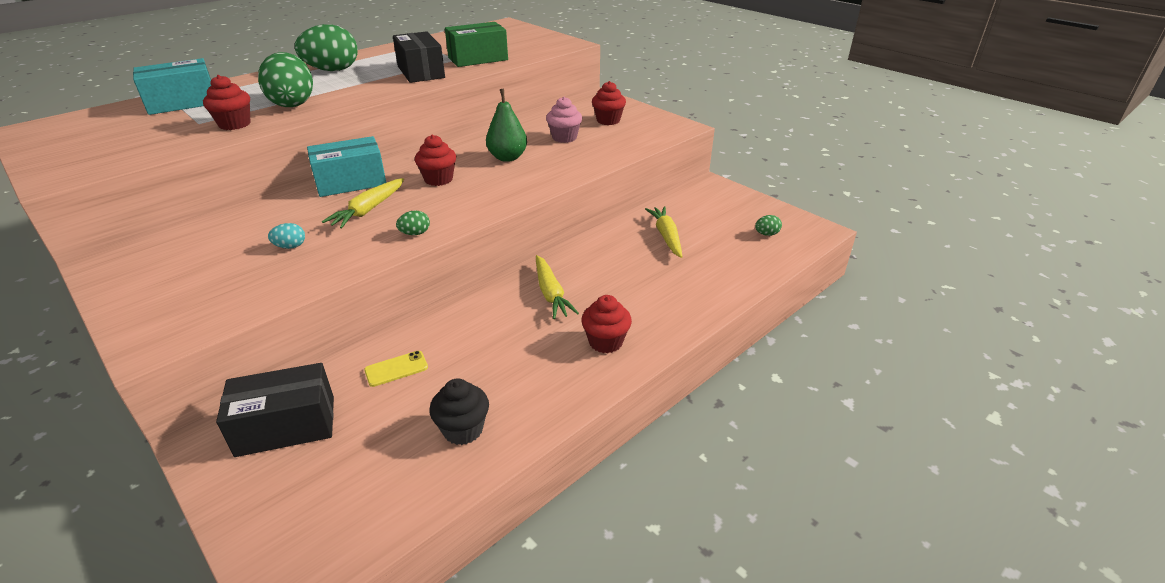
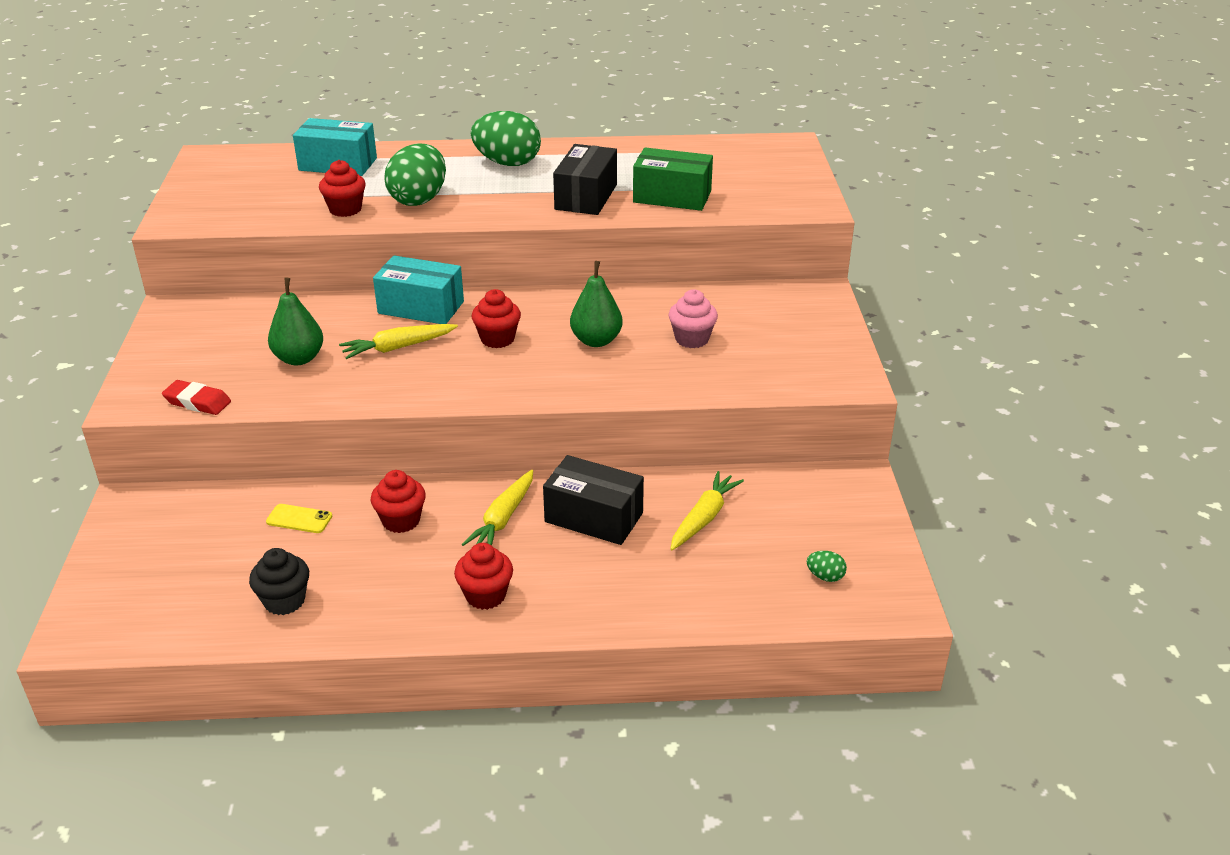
camera: 40 degrees right, 0 degrees up
(230, 312) = (197, 402): none -> red eraser
(286, 426) = (182, 522): black box -> black box (594, 517)
(290, 246) = (299, 358): turquoise egg -> green pear
(415, 233) = (403, 393): green egg -> none
(608, 120) = (777, 335): red cupcake -> red cupcake (401, 521)

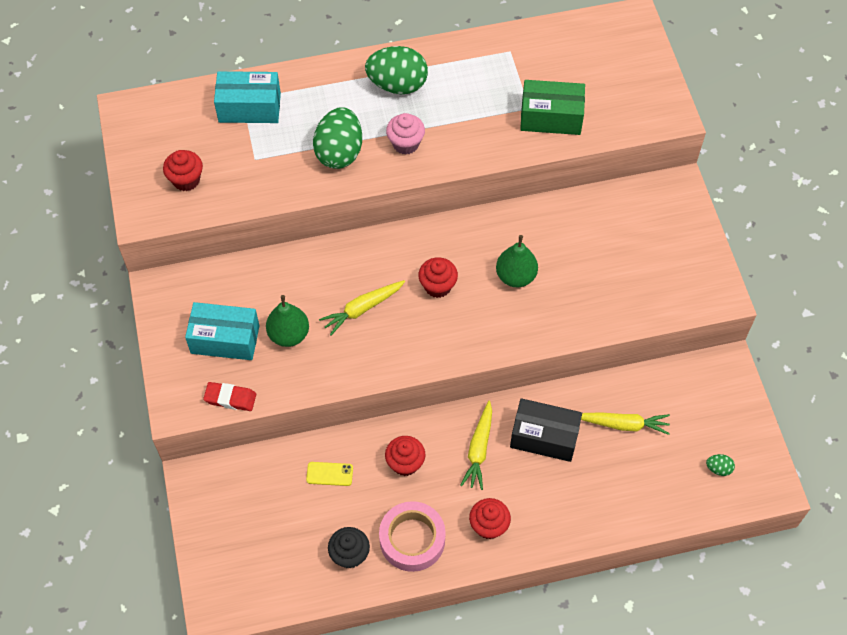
camera: 10 degrees left, 25 degrees up
(345, 209) = (282, 176): red cupcake -> red cupcake (186, 180)
(375, 596) = (412, 539): none -> pink tape
(421, 307) = (363, 255): turquoise box -> turquoise box (225, 339)
(586, 197) = (479, 128): black box -> none
(692, 339) = (589, 263): pink cupcake -> pink cupcake (405, 143)
(704, 518) = (623, 424): yellow carrot -> yellow carrot turned 75 degrees clockwise

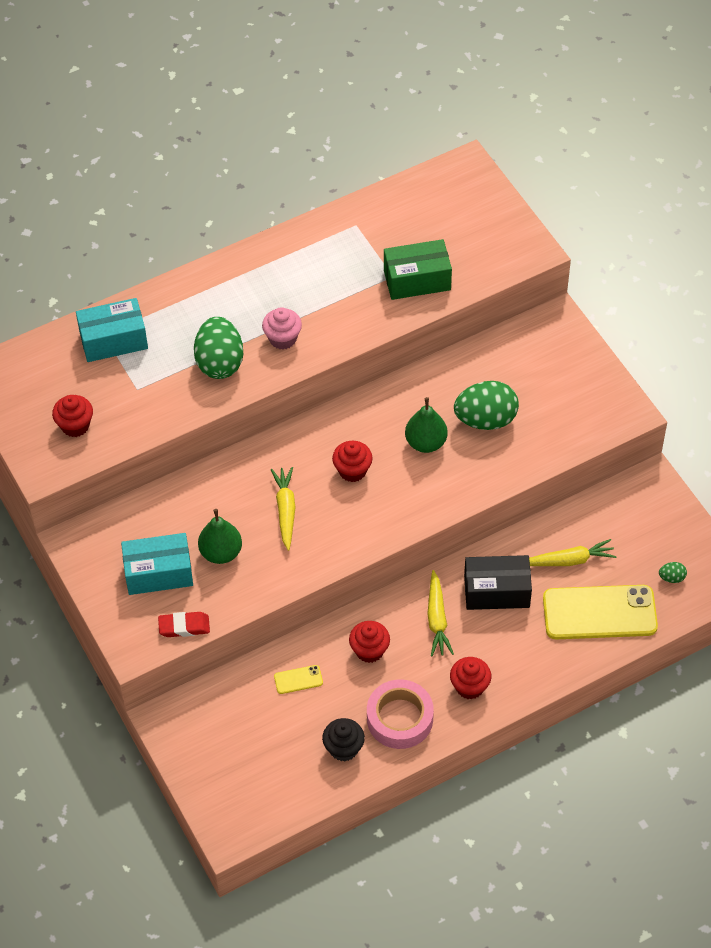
camera: 15 degrees left, 5 degrees down
(362, 309) = (285, 510): yellow carrot -> yellow carrot turned 135 degrees clockwise
(397, 85) = (255, 283): green egg -> green egg (485, 419)
(637, 485) = (599, 613): none -> yellow phone

